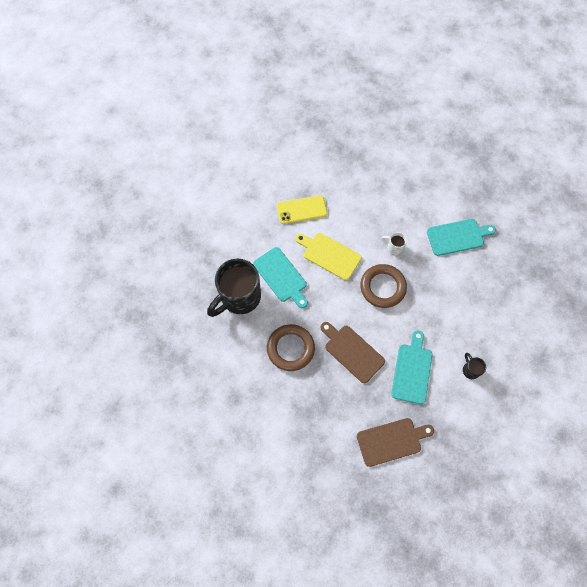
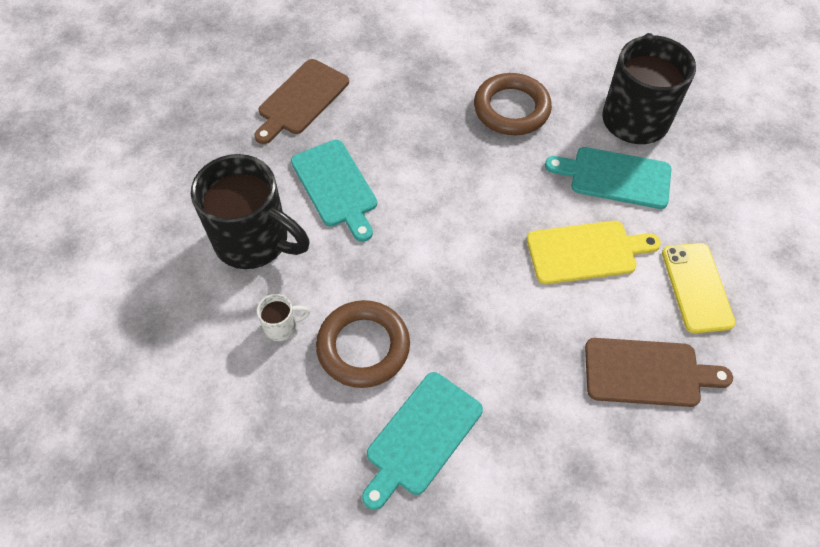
camera: 140 degrees right, 10 degrees down
(301, 210) = (696, 287): yellow phone -> yellow phone turned 45 degrees counterclockwise
(352, 352) = (433, 156): brown cutting board -> brown cutting board (647, 373)
(382, 287) = (468, 263): brown ring -> brown ring (363, 347)
(394, 247) = (506, 336): white mug -> white mug (282, 326)
(470, 370) = (254, 241): black mug -> black mug, size x2.41

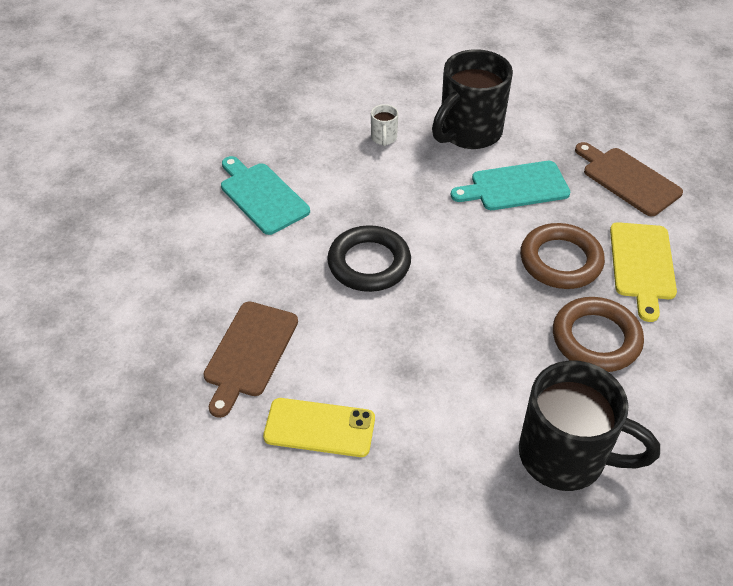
camera: 105 degrees right, 10 degrees down
(363, 347) = (349, 178): brown ring -> brown ring (560, 261)
(488, 295) = (369, 263): none -> black ring
(586, 252) = (391, 347): yellow cutting board -> yellow cutting board (642, 265)
(615, 177) = (479, 405): turquoise cutting board -> none

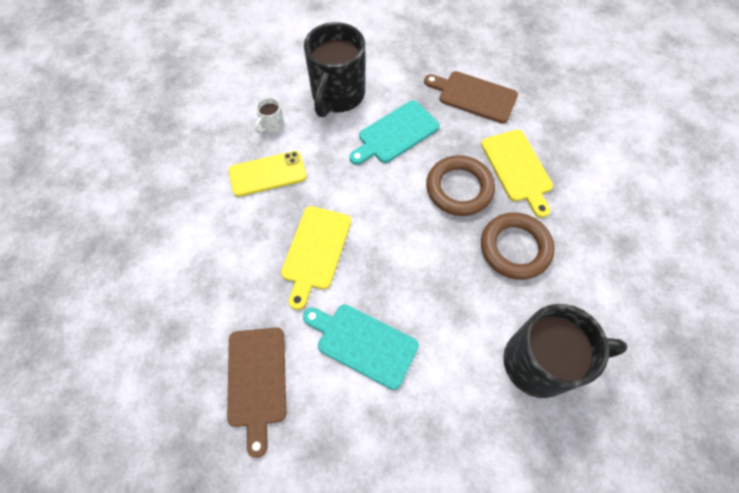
camera: 25 degrees left, 15 degrees up
(262, 196) = (195, 221): turquoise cutting board -> turquoise cutting board (363, 343)
(319, 428) = (348, 426): yellow phone -> yellow phone (267, 174)
(369, 263) = (315, 251): black ring -> yellow cutting board
(384, 138) = (272, 125): white mug -> white mug turned 60 degrees clockwise

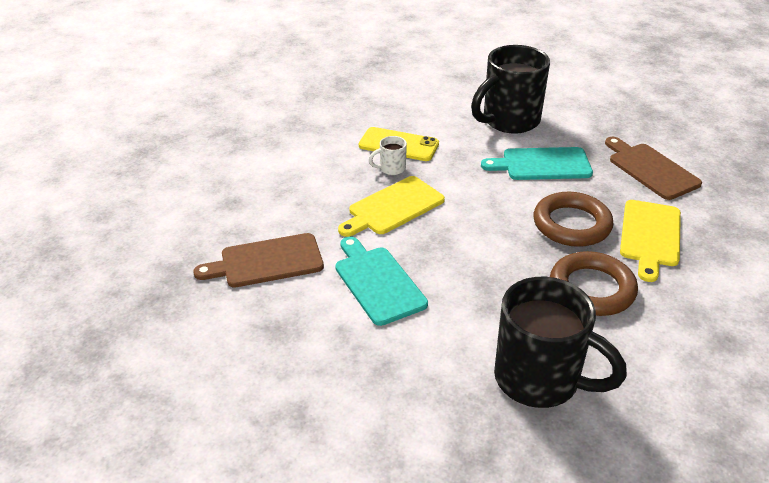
camera: 35 degrees right, 25 degrees down
(257, 381) = (267, 261): brown cutting board -> brown cutting board turned 45 degrees clockwise
(272, 125) = (431, 118): white mug -> white mug (391, 169)

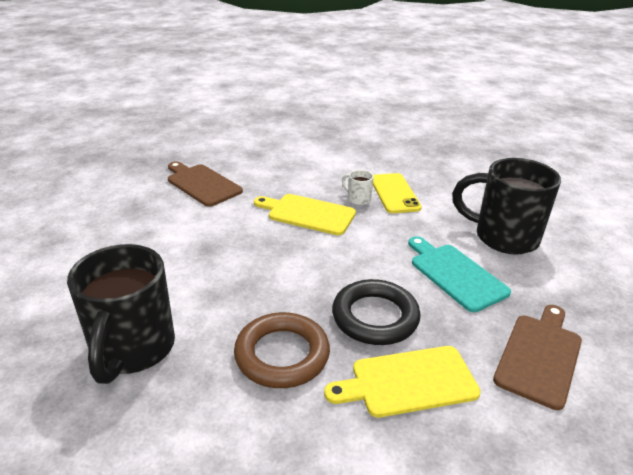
camera: 60 degrees right, 5 degrees down
(378, 282) = (210, 233): turquoise cutting board -> none
(571, 224) = (375, 317): brown ring -> black ring

